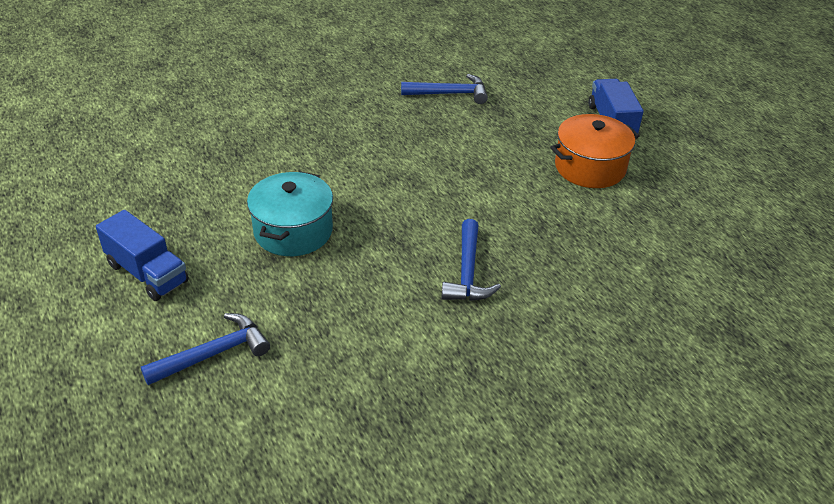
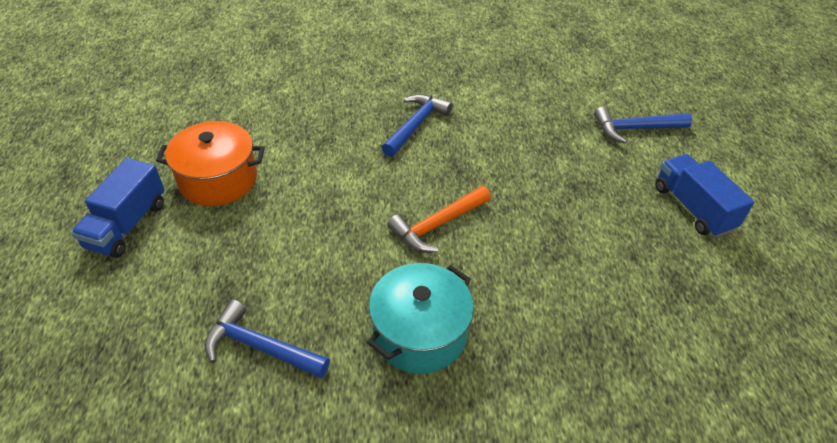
camera: 155 degrees left, 5 degrees up
(293, 231) = (548, 207): turquoise pot -> turquoise pot (420, 333)
(384, 188) = (438, 225): none -> orange hammer

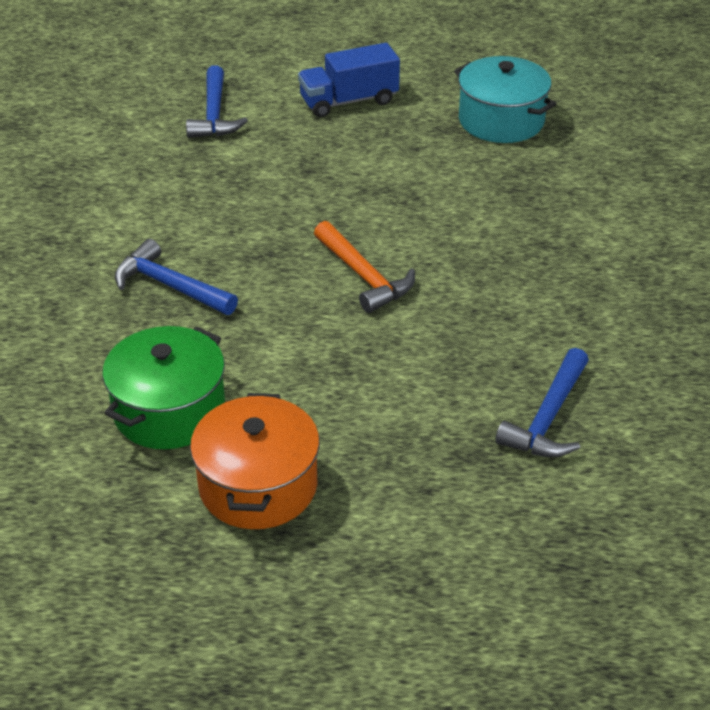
camera: 85 degrees left, 5 degrees down
(127, 225) = (347, 579): blue truck -> none
(292, 136) = (169, 410): none -> green pot
(420, 333) = (520, 296): turquoise pot -> turquoise pot (501, 120)

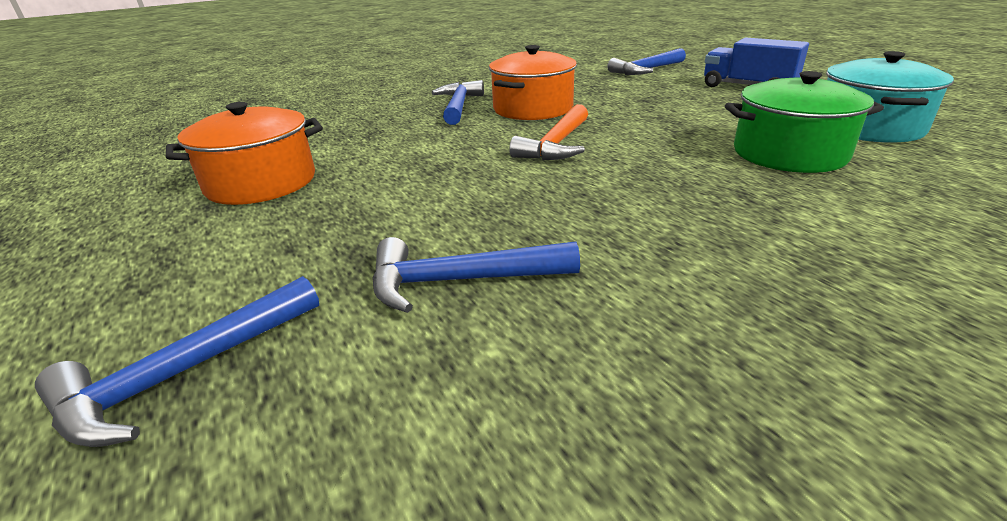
camera: 60 degrees right, 10 degrees down
(169, 410) = (330, 138): green pot -> green pot (789, 153)
(247, 244) = (533, 109): none -> orange pot
(558, 562) = (185, 372): none -> blue hammer

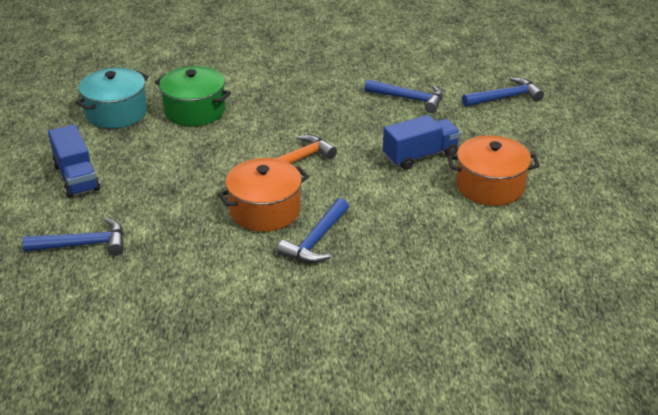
camera: 155 degrees left, 5 degrees up
(383, 190) = (420, 156): none -> blue truck

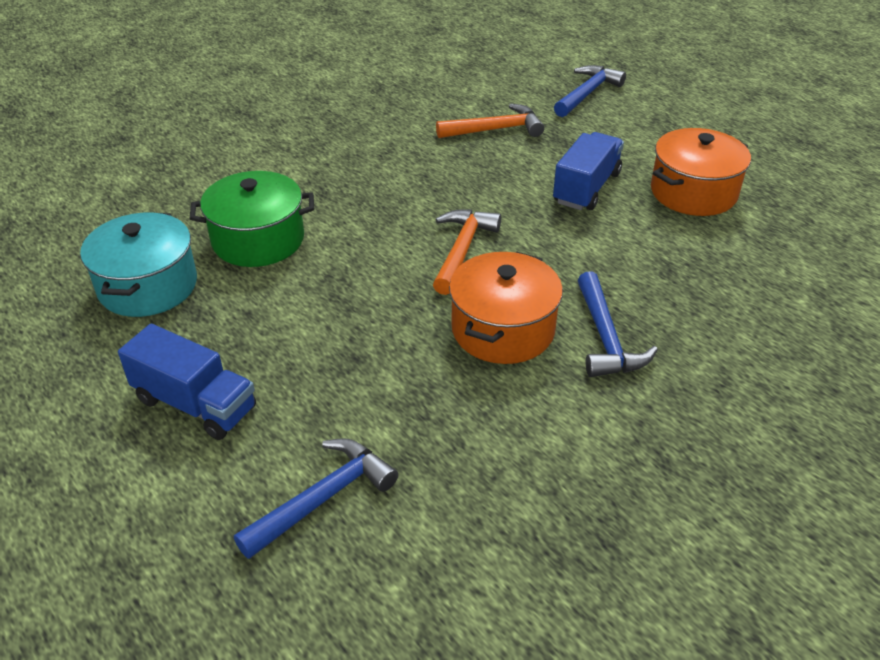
camera: 35 degrees left, 5 degrees up
(409, 99) = (495, 129): blue hammer -> orange hammer

